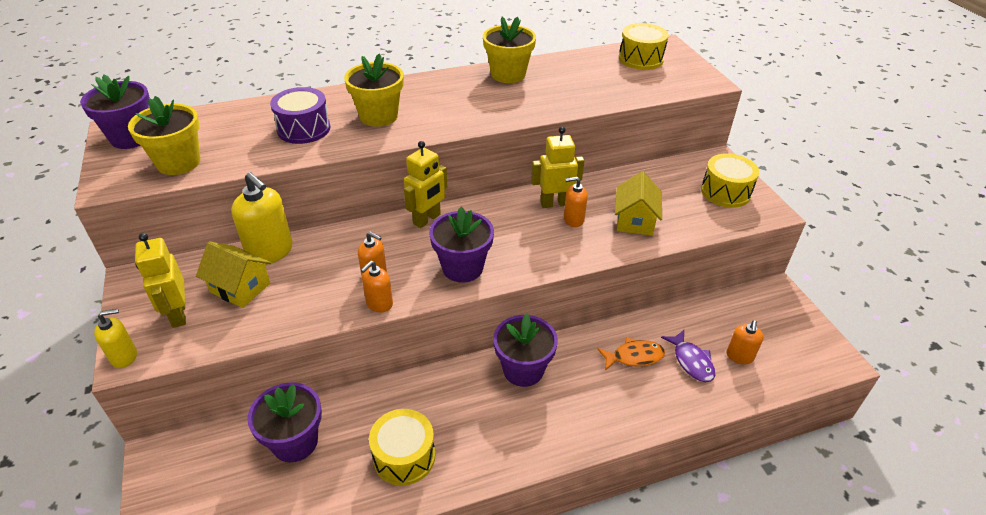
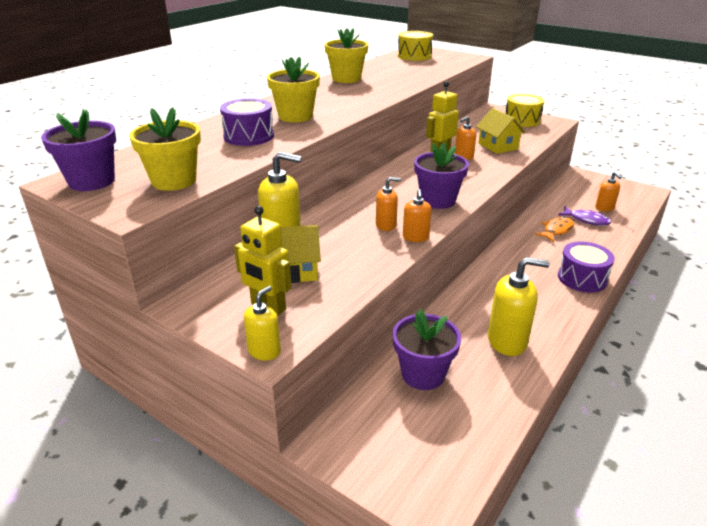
camera: 35 degrees left, 10 degrees down
(404, 456) = (507, 341): yellow drum -> yellow soap dispenser
(427, 219) = (372, 187): yellow robot -> none
(523, 370) = (508, 264): purple flower pot -> none
(576, 433) = (582, 278): none -> purple drum

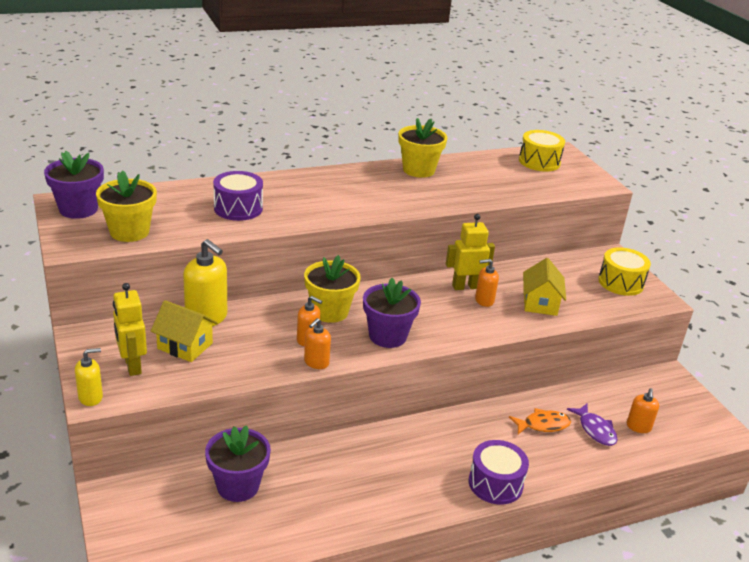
camera: 30 degrees right, 0 degrees up
(295, 116) = (305, 200): yellow flower pot -> yellow flower pot (330, 311)
(507, 341) = (341, 499): yellow soap dispenser -> none

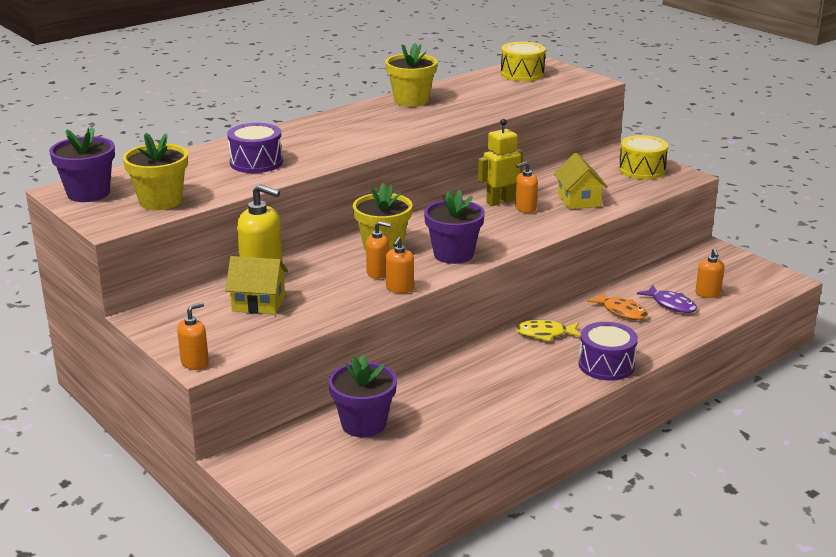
camera: 15 degrees left, 5 degrees down
(91, 397) = (195, 363): yellow soap dispenser -> orange soap dispenser
(132, 366) = (217, 330): yellow robot -> none
(456, 431) = (545, 334): none -> yellow fish
(543, 425) = (621, 311): orange fish -> orange fish turned 75 degrees clockwise

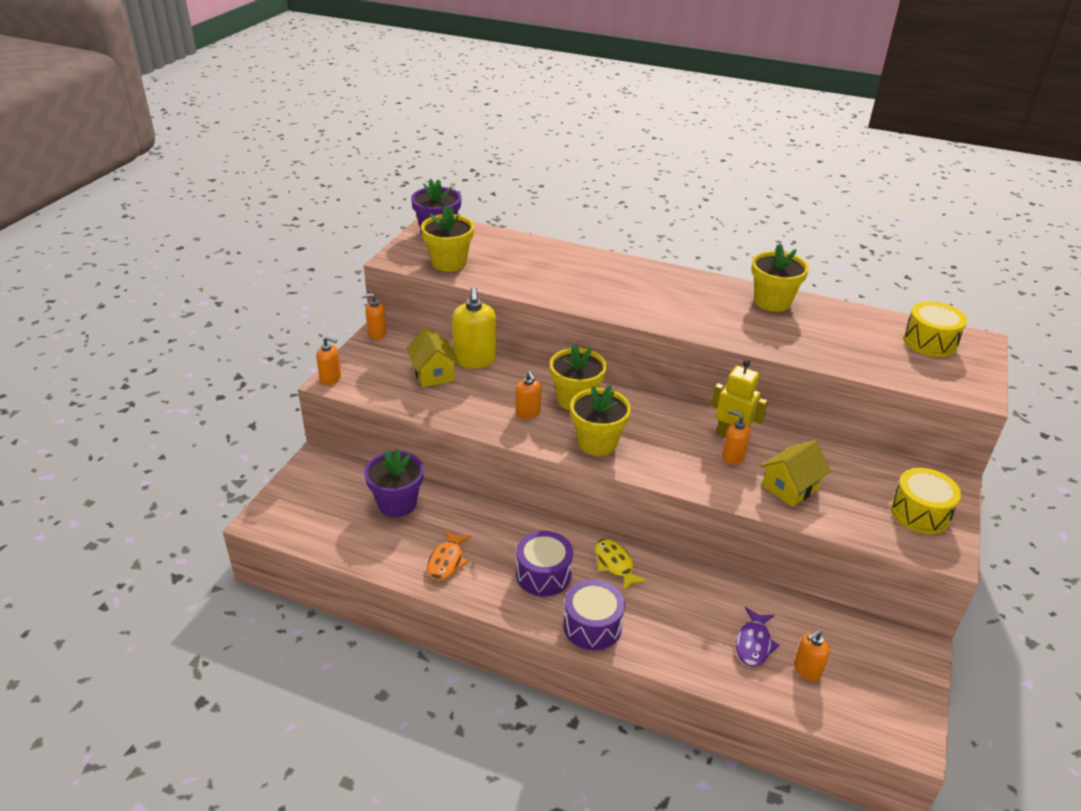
camera: 60 degrees right, 10 degrees up
(256, 162) = (554, 275): purple drum -> purple drum (543, 574)
(399, 288) = (510, 433): orange soap dispenser -> orange soap dispenser (377, 334)
(453, 254) = (597, 442): purple flower pot -> yellow flower pot
(621, 311) = (704, 607): orange fish -> orange fish (447, 561)

